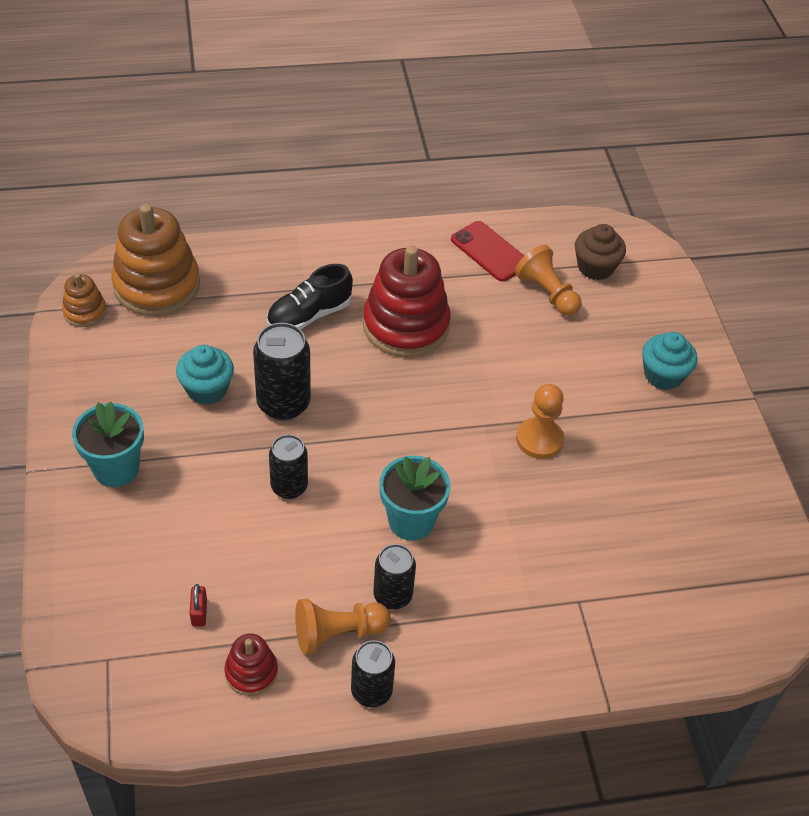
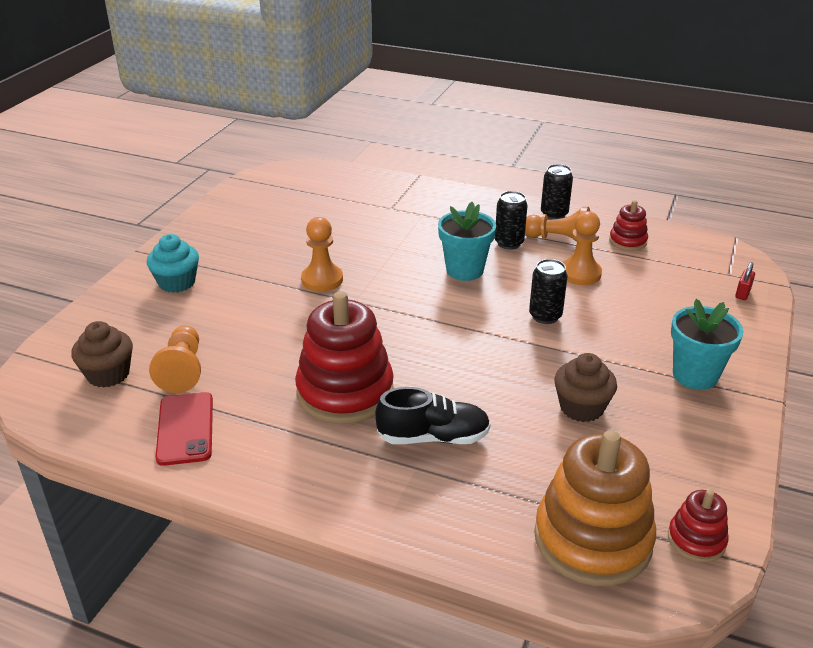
camera: 145 degrees left, 15 degrees down
(85, 312) = (696, 540): orange stacking toy -> red stacking toy
(199, 613) = (652, 275): red padlock -> red padlock (742, 293)
(207, 389) = (581, 407): turquoise cupcake -> brown cupcake
(283, 404) = (513, 371): black can -> none
(283, 575) = (580, 273): none -> orange pawn

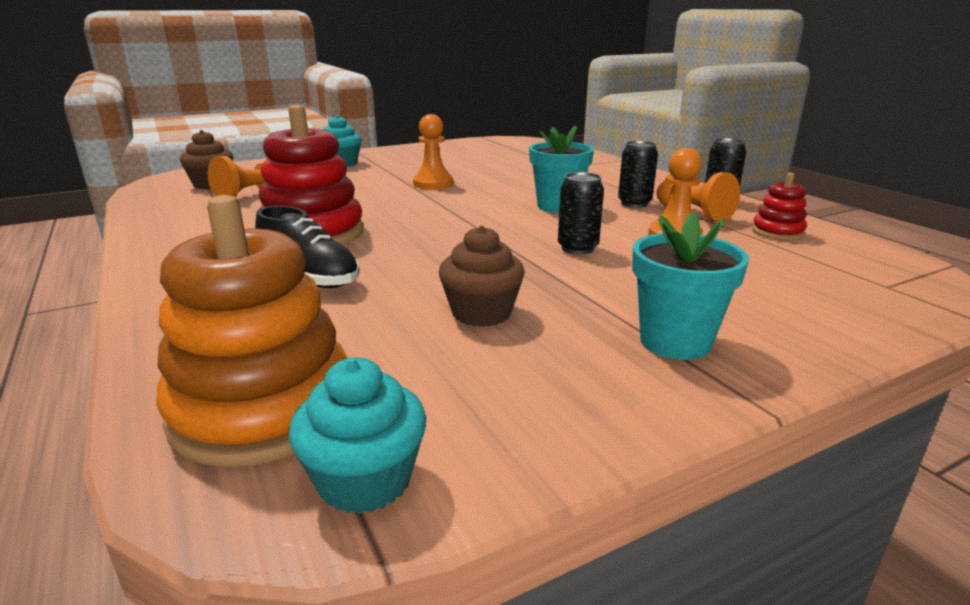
camera: 40 degrees right, 10 degrees down
(185, 428) = (184, 216): red phone -> none
(696, 540) = (365, 480): red stacking toy -> turquoise cupcake
(742, 293) = (883, 305): red padlock -> none

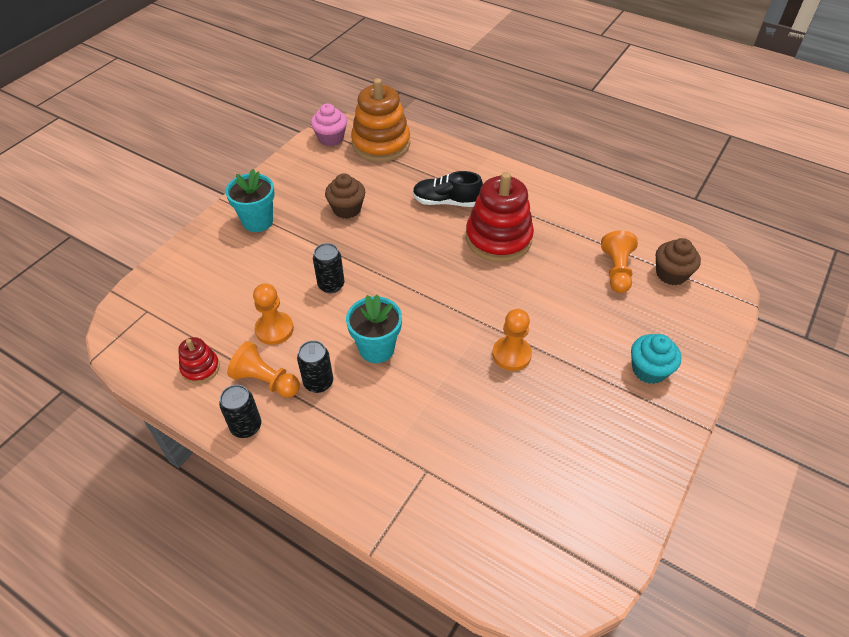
camera: 150 degrees right, 25 degrees up
(365, 480) = (331, 138): turquoise cupcake -> pink cupcake

